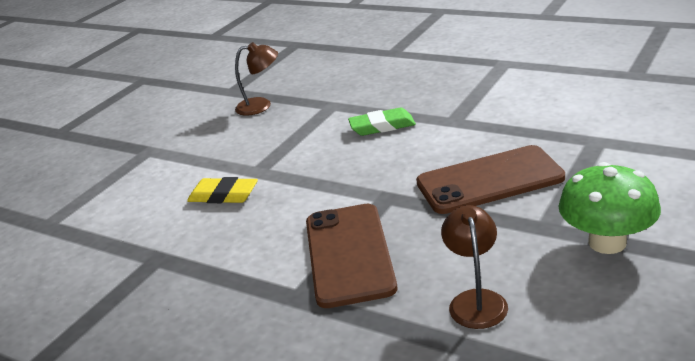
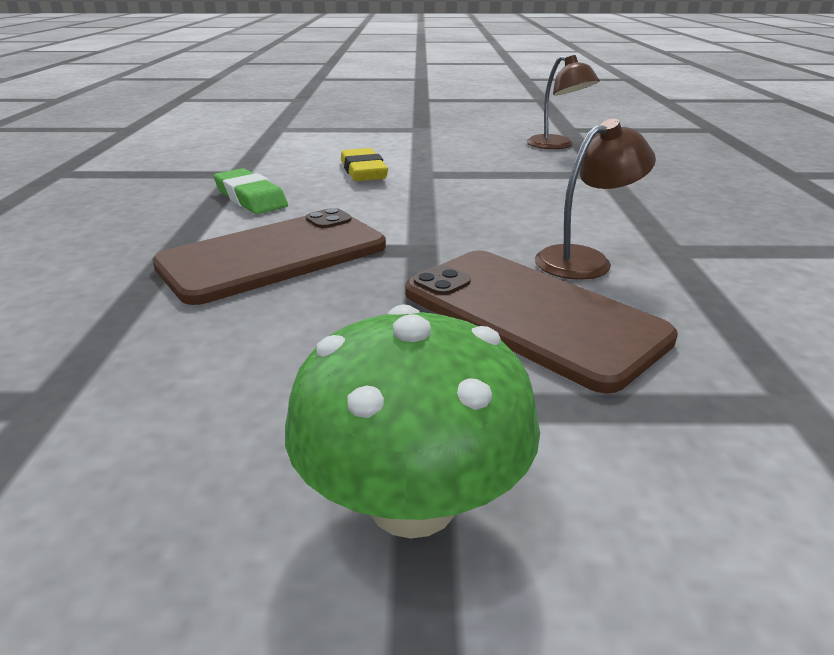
camera: 55 degrees right, 0 degrees up
(382, 126) = (593, 209): green eraser -> green eraser (250, 198)
(476, 300) = (178, 375): brown lamp -> brown lamp (584, 259)

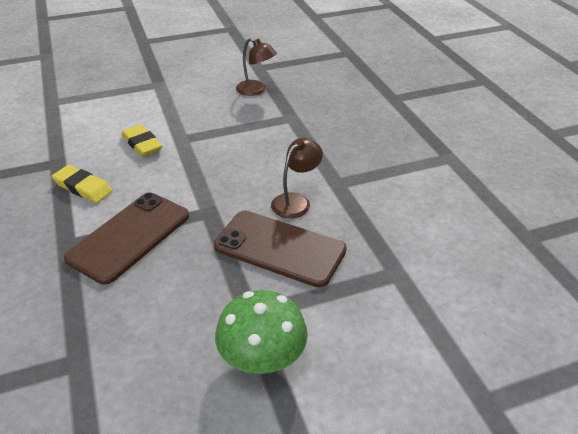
camera: 20 degrees left, 10 degrees up
(250, 198) = (83, 187): green eraser -> yellow eraser

